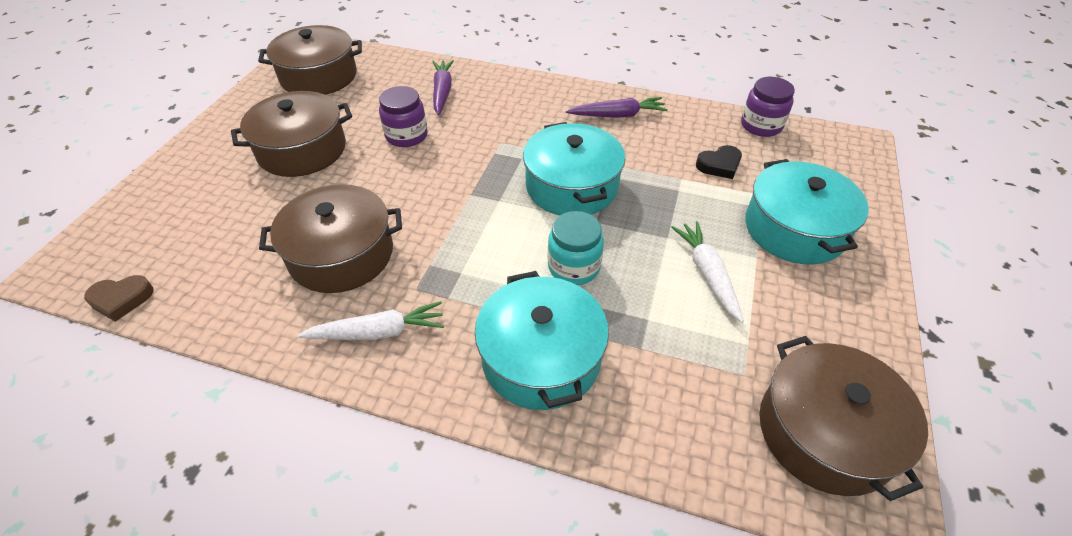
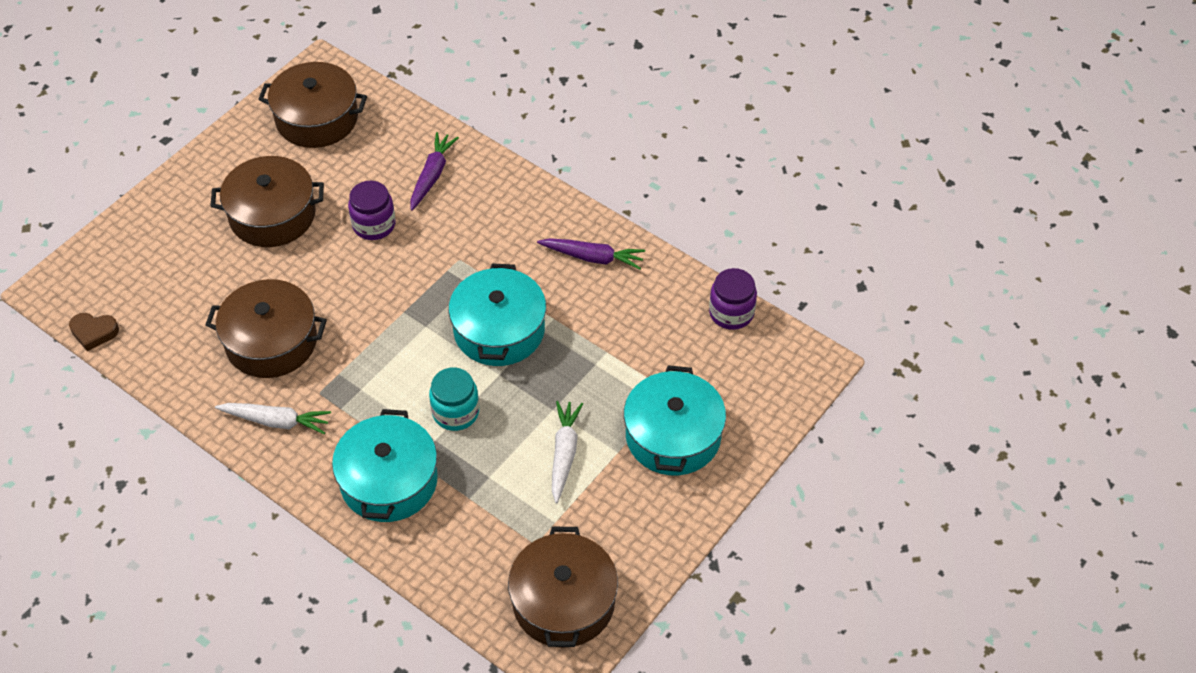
camera: 20 degrees right, 5 degrees up
(719, 165) = (653, 348): black heart -> none

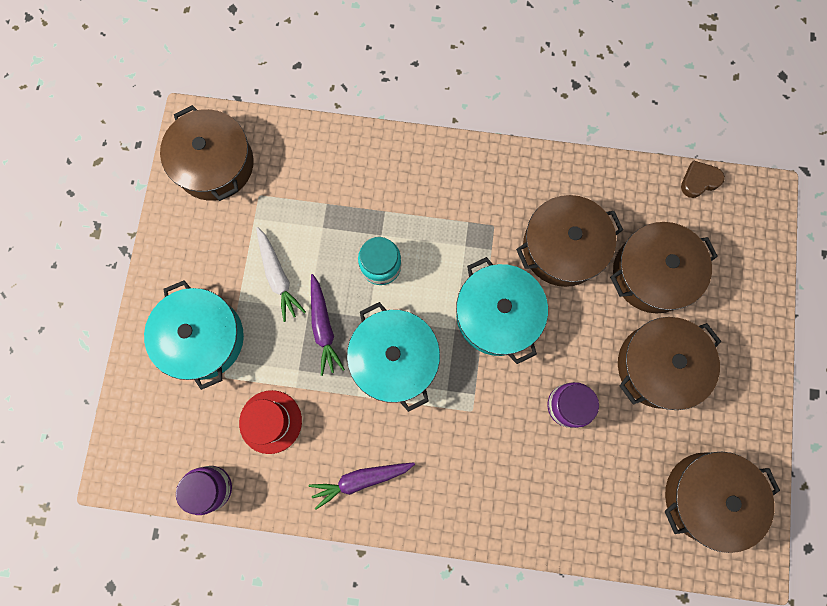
camera: 150 degrees right, 25 degrees up
(211, 282) = (652, 273): none -> brown pot
(276, 421) = (507, 186): white carrot -> none
(389, 481) = (392, 185): turquoise pot -> turquoise pot (497, 315)
(432, 175) = (557, 490): purple carrot -> purple carrot (323, 327)
(647, 336) = (270, 421): none -> red hat

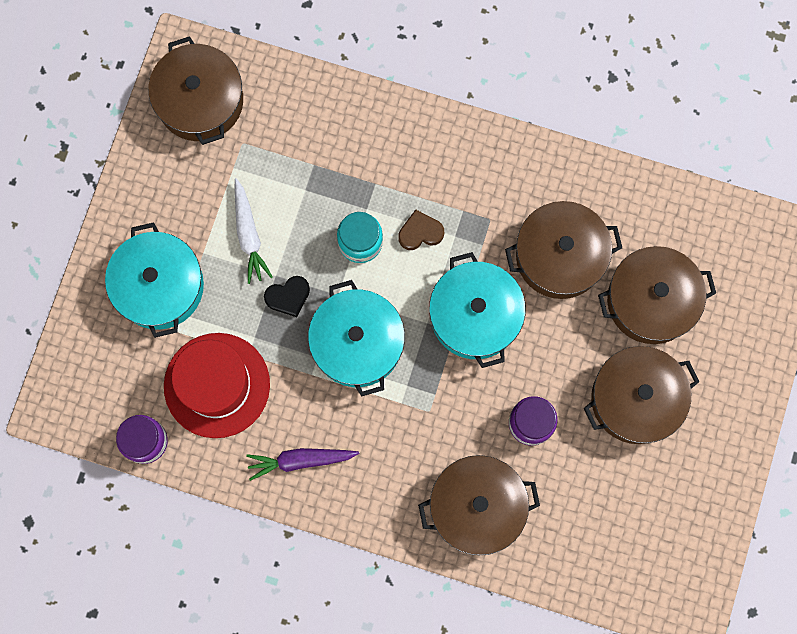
camera: 10 degrees right, 0 degrees up
(270, 421) = (217, 385): red hat -> red hat, size x1.60
(323, 327) = (288, 297): purple carrot -> black heart
(699, 181) = (724, 208): brown heart -> brown heart (420, 232)
(707, 497) = (657, 541): brown pot -> brown pot (477, 507)

